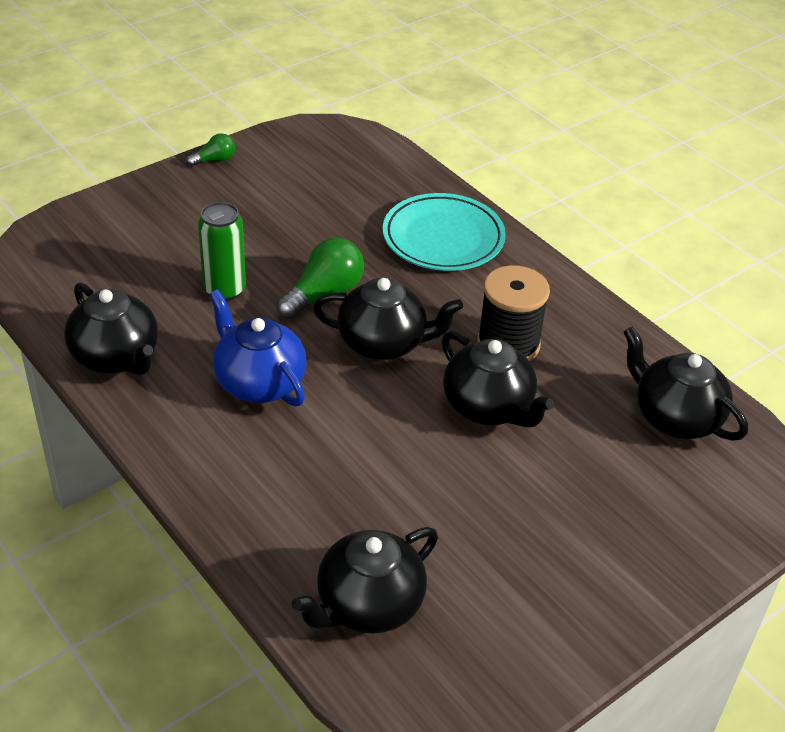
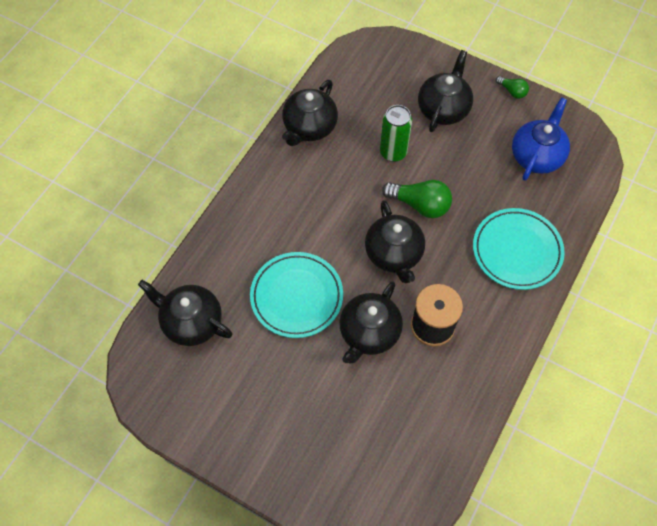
camera: 70 degrees right, 20 degrees up
(259, 382) = (326, 203): blue teapot -> blue teapot (537, 156)
(392, 463) = (296, 297): none -> turquoise plate
(675, 417) = (418, 450): black teapot -> black teapot (443, 109)

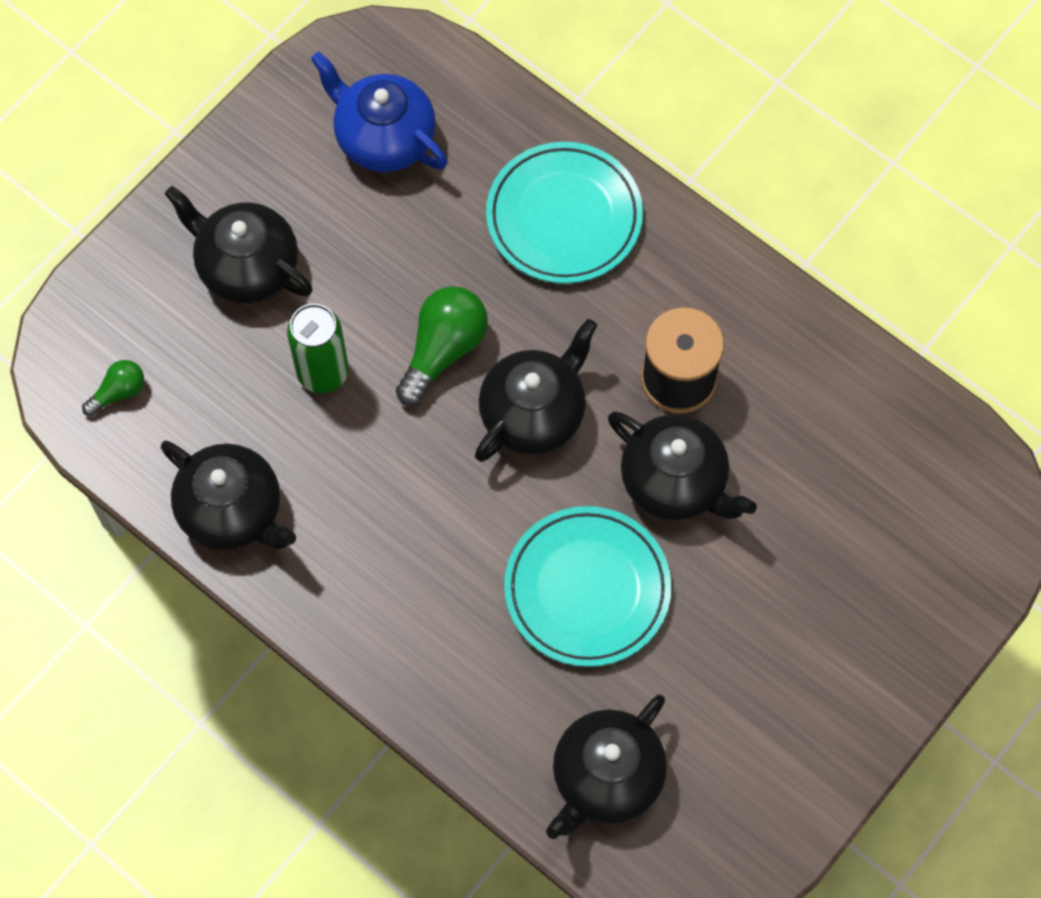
camera: 80 degrees left, 5 degrees up
(394, 254) = (534, 413): black teapot -> black teapot turned 45 degrees counterclockwise
(512, 91) = (236, 142): green light bulb -> green light bulb (118, 392)

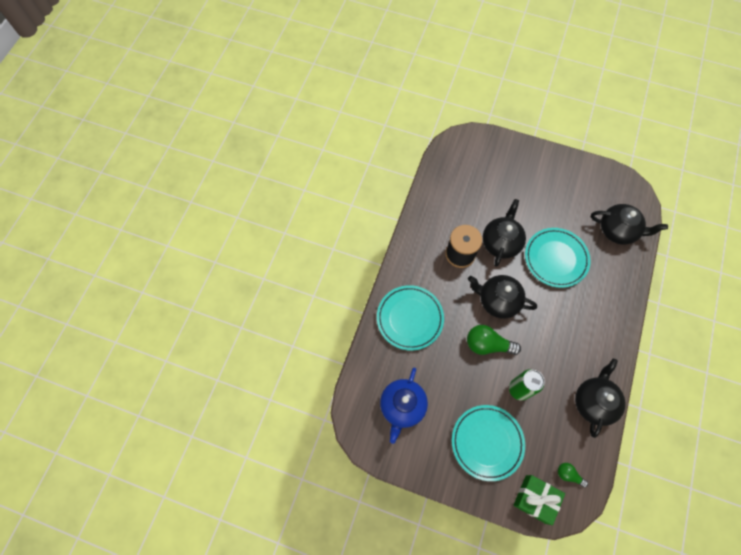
camera: 110 degrees left, 0 degrees up
(104, 311) = (535, 499): none -> green gift
(246, 266) = (487, 442): black teapot -> turquoise plate

